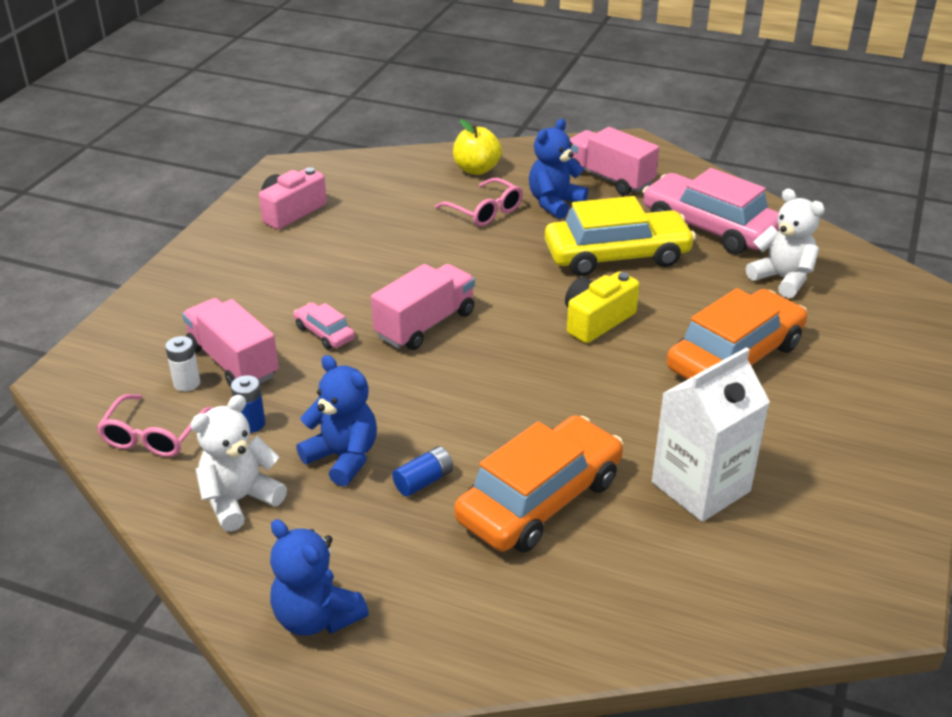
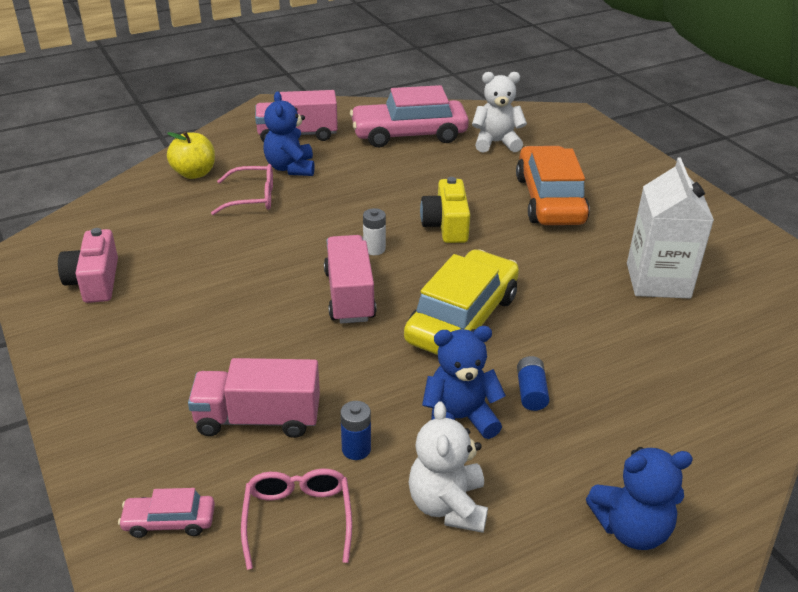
camera: 50 degrees left, 0 degrees up
(154, 435) = (298, 519): pink glasses -> pink glasses turned 150 degrees counterclockwise
(187, 383) = (250, 462): white battery -> white battery (374, 249)
(324, 333) = (290, 349): pink car -> pink car (169, 521)
(540, 500) = (606, 350): orange car -> none
(617, 256) = (388, 180): yellow car -> yellow car (462, 319)

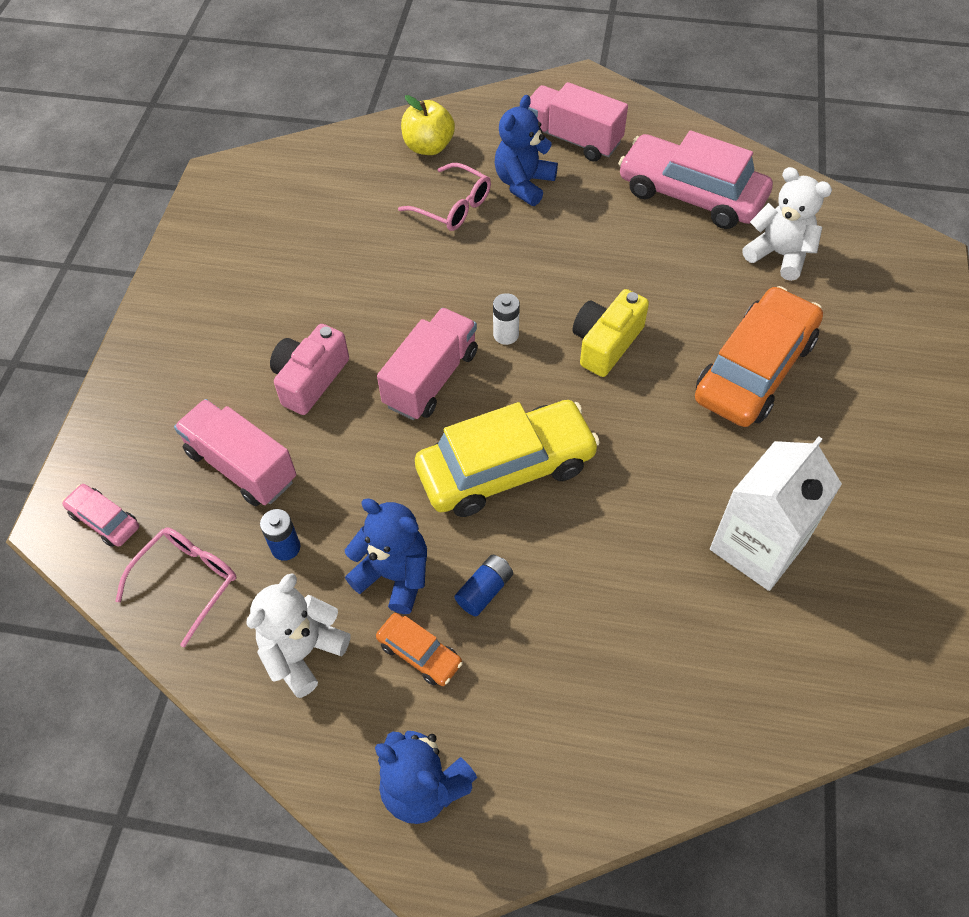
camera: 40 degrees right, 20 degrees up
(94, 281) = (243, 240): pink camera -> pink camera (310, 379)
(532, 453) = (419, 653): none -> orange car

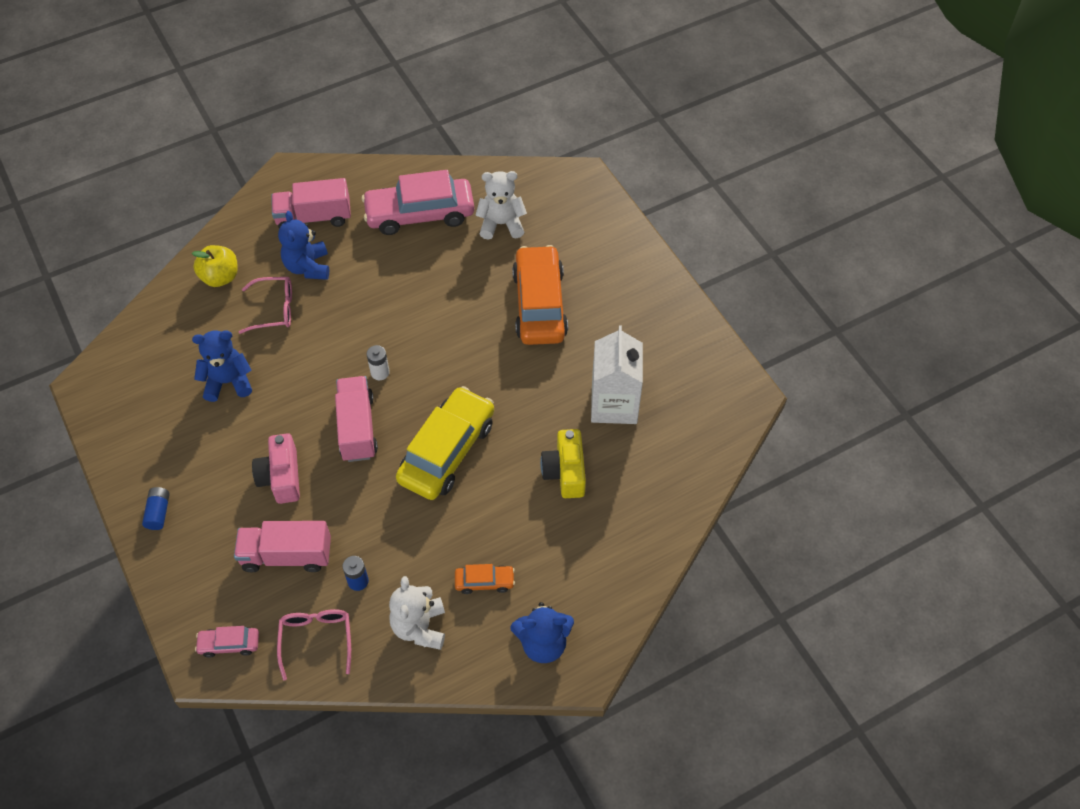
camera: 40 degrees left, 0 degrees up
(394, 575) = (434, 552): blue teddy bear -> blue teddy bear (228, 382)
(484, 590) = (491, 525): blue battery -> blue battery (158, 512)
(606, 343) = (444, 341): yellow camera -> yellow camera (565, 471)

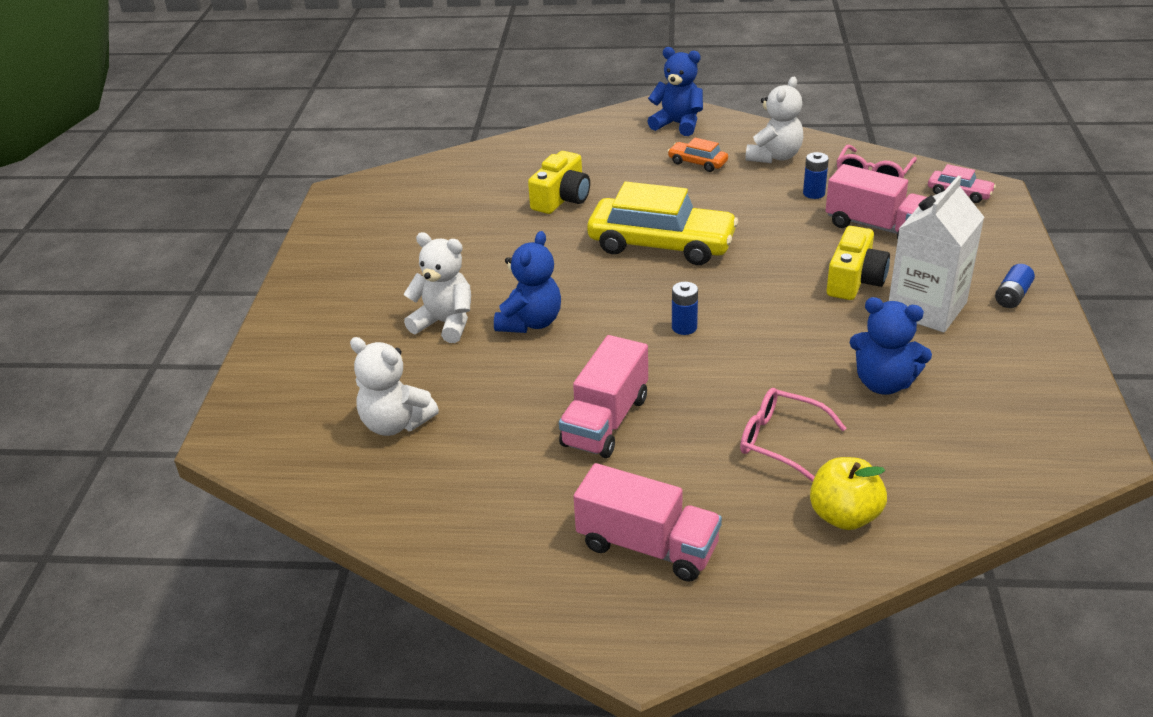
camera: 145 degrees left, 20 degrees down
(281, 477) = (854, 280): pink camera -> yellow camera
(308, 267) = (701, 477): blue teddy bear -> blue teddy bear (530, 322)
(357, 428) = (744, 290): pink truck -> pink truck (605, 421)
(380, 372) = (684, 327): white battery -> blue battery
(420, 214) = (488, 483): pink car -> none
(447, 451) = (661, 244): yellow car -> yellow car turned 135 degrees counterclockwise
(539, 304) = (445, 323): orange car -> white teddy bear
(614, 404) = (465, 224): white carton -> white carton (926, 308)

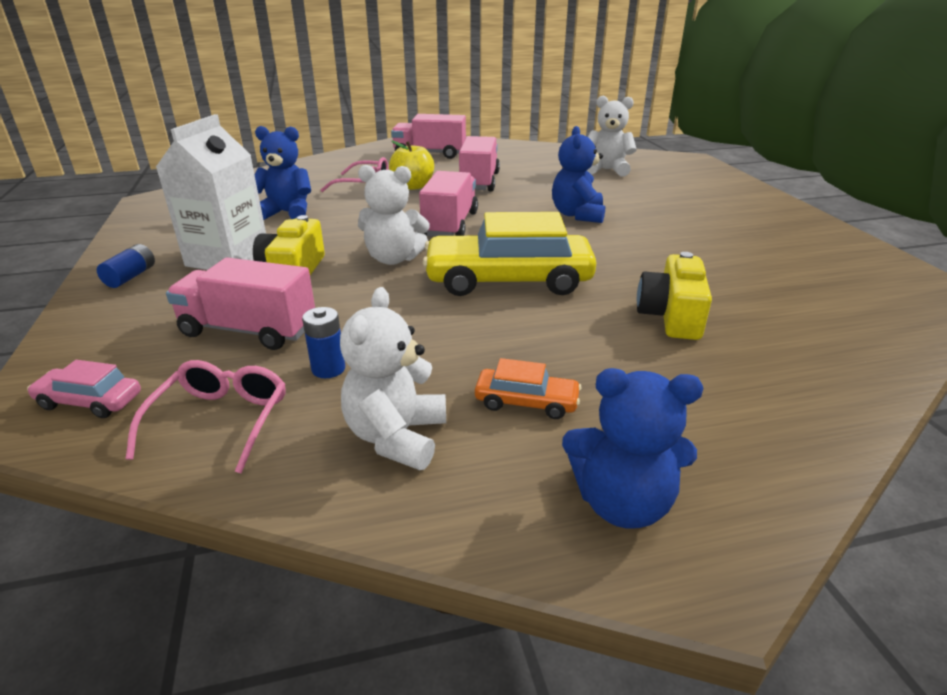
camera: 160 degrees right, 5 degrees down
(445, 323) = (643, 208): white teddy bear -> white teddy bear (393, 259)
(684, 327) = (450, 224): blue battery -> pink truck
(844, 516) = (327, 168): yellow apple -> yellow apple (413, 186)

